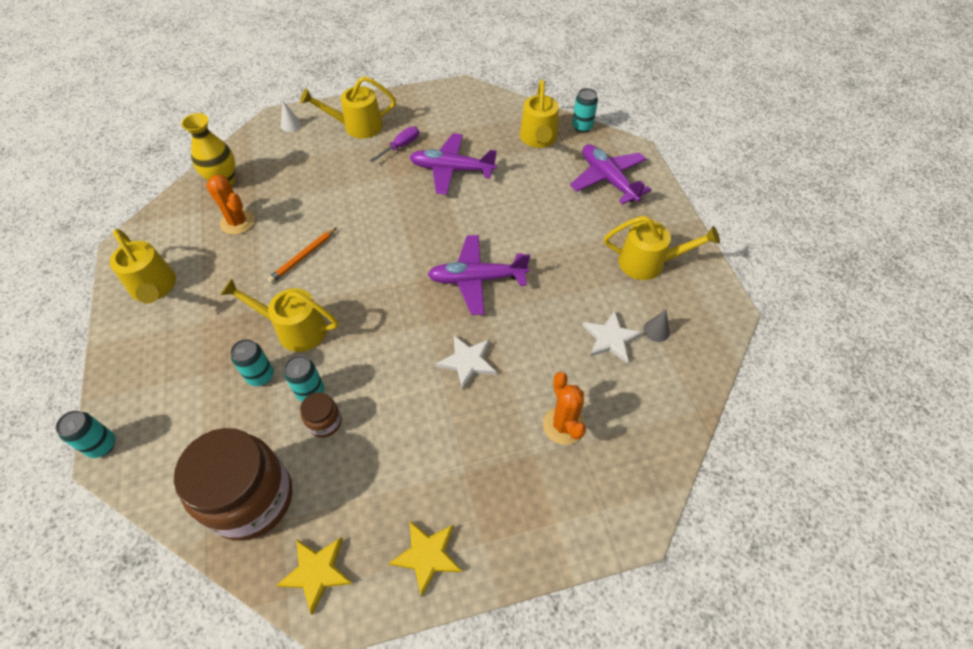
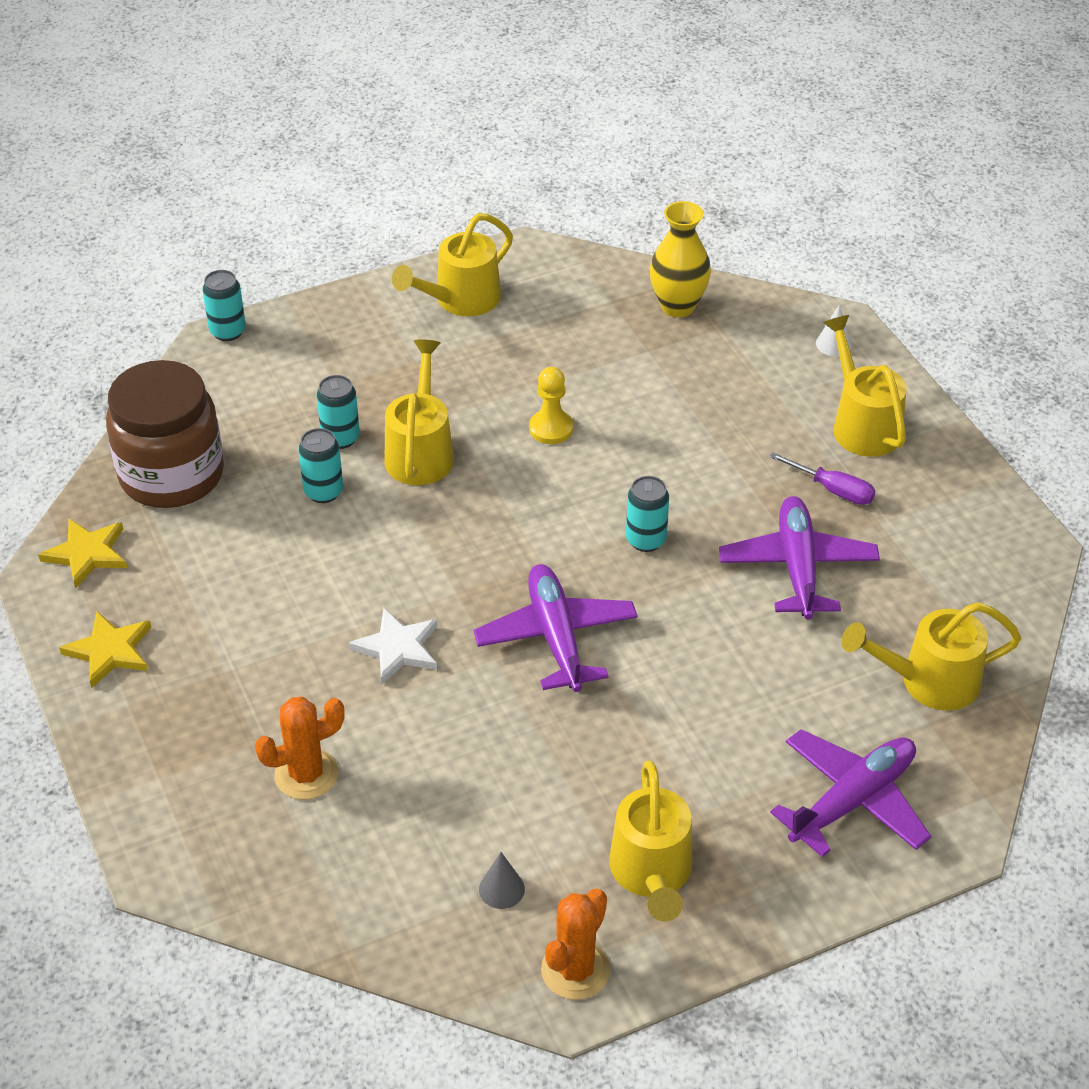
camera: 80 degrees right, 10 degrees down
(237, 222) = (600, 343): orange cactus -> orange cactus (575, 970)
(303, 257) = (551, 428): orange pencil -> yellow pawn
(325, 422) = (280, 516): brown jar -> none
(582, 127) = (995, 748): turquoise can -> turquoise can (646, 540)
(610, 338) = (473, 824): white star -> none

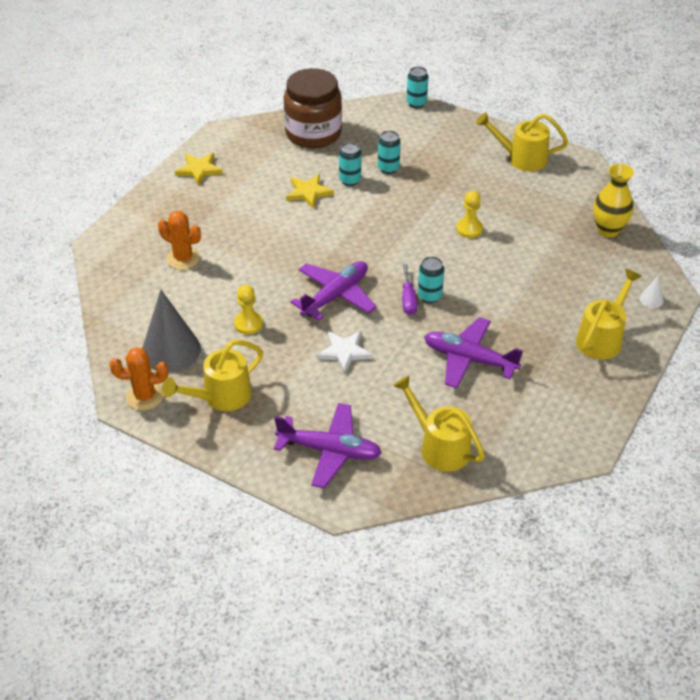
camera: 55 degrees right, 0 degrees up
(87, 554) = (245, 136): yellow star -> yellow star (308, 192)
(397, 648) = (279, 249): white star -> white star (344, 352)
(420, 451) = (407, 196): yellow watering can -> none
(501, 889) = (171, 350): grey cone -> grey cone, size x2.37
(526, 766) = (248, 324): none -> yellow pawn
(797, 567) = (469, 359): purple plane -> purple plane turned 120 degrees counterclockwise
(834, 490) = (539, 348): purple screwdriver -> purple screwdriver (408, 299)

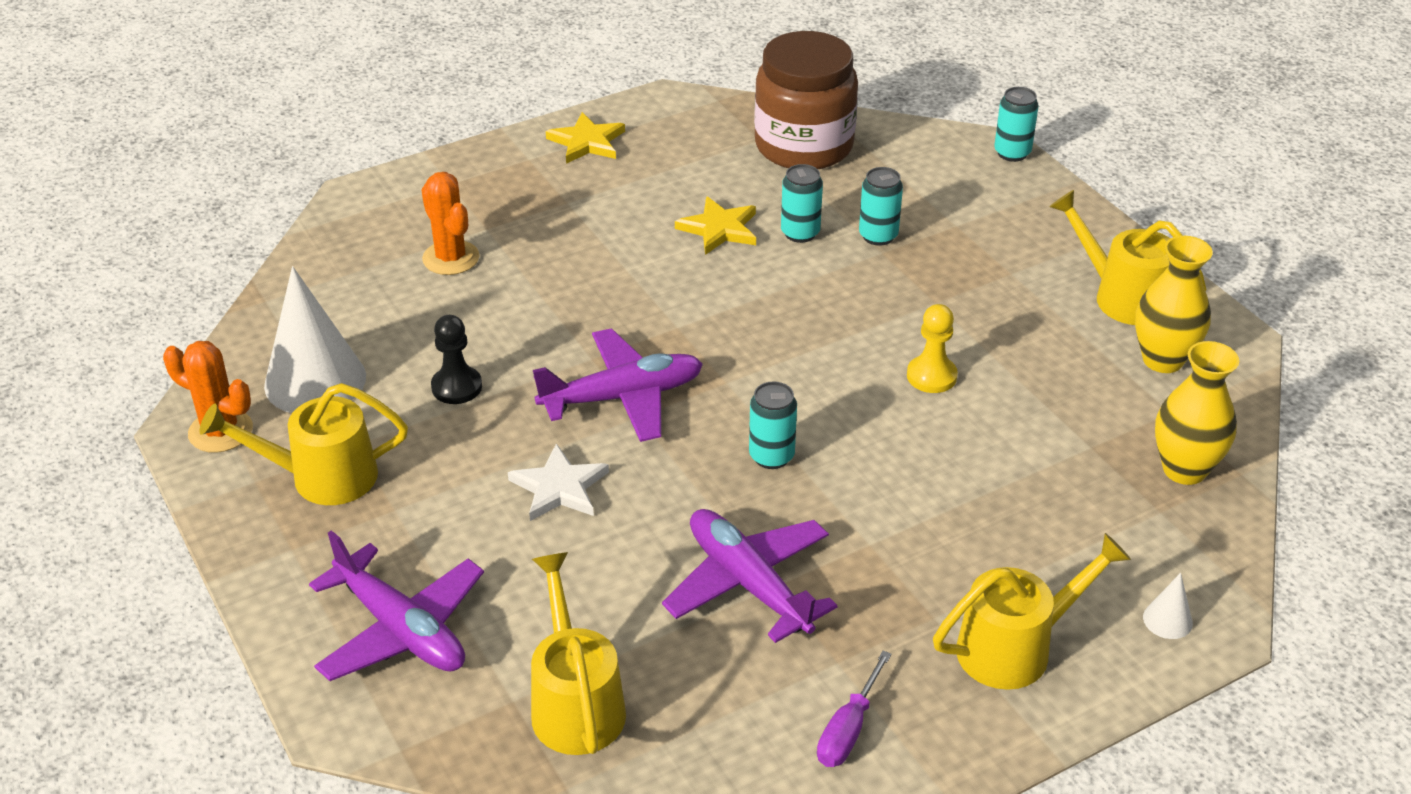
camera: 30 degrees right, 5 degrees down
(171, 350) = (315, 381): grey cone -> white cone
(248, 324) = (457, 387): yellow pawn -> black pawn
(408, 299) = (732, 447): purple screwdriver -> purple screwdriver (848, 730)
(561, 182) = (1162, 360): none -> yellow vase

